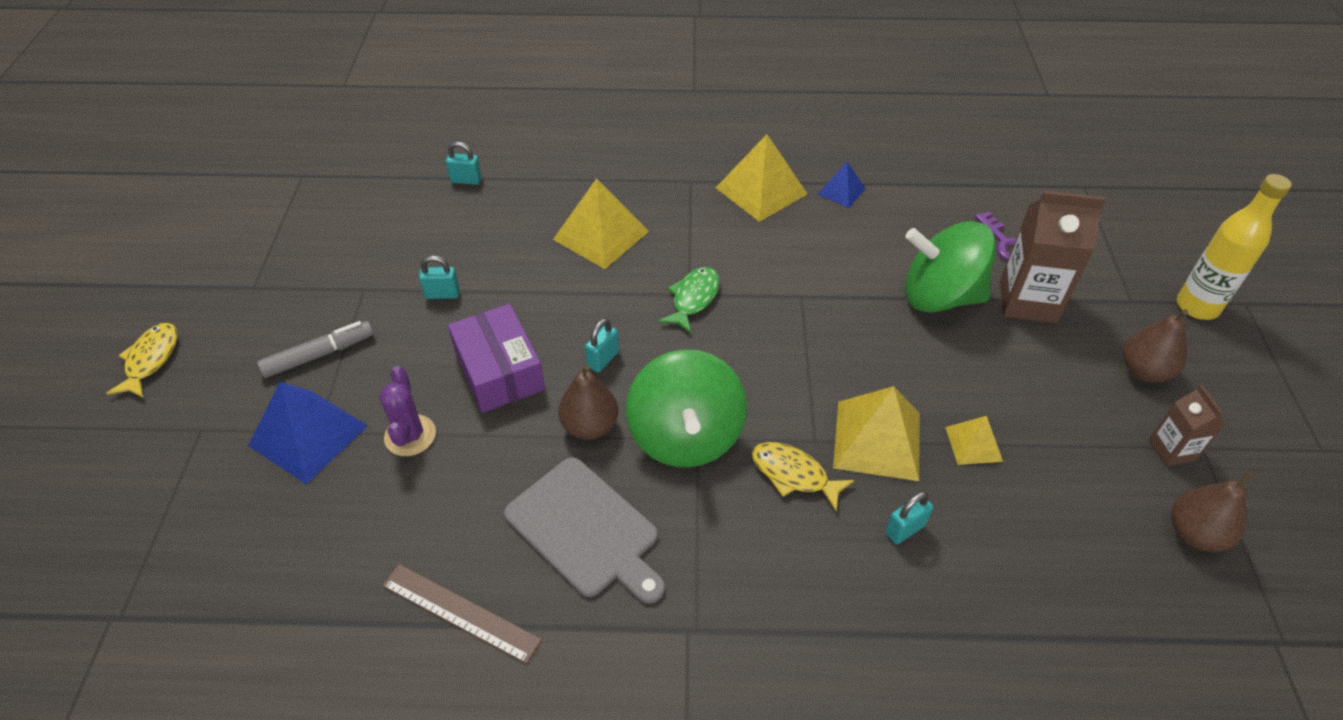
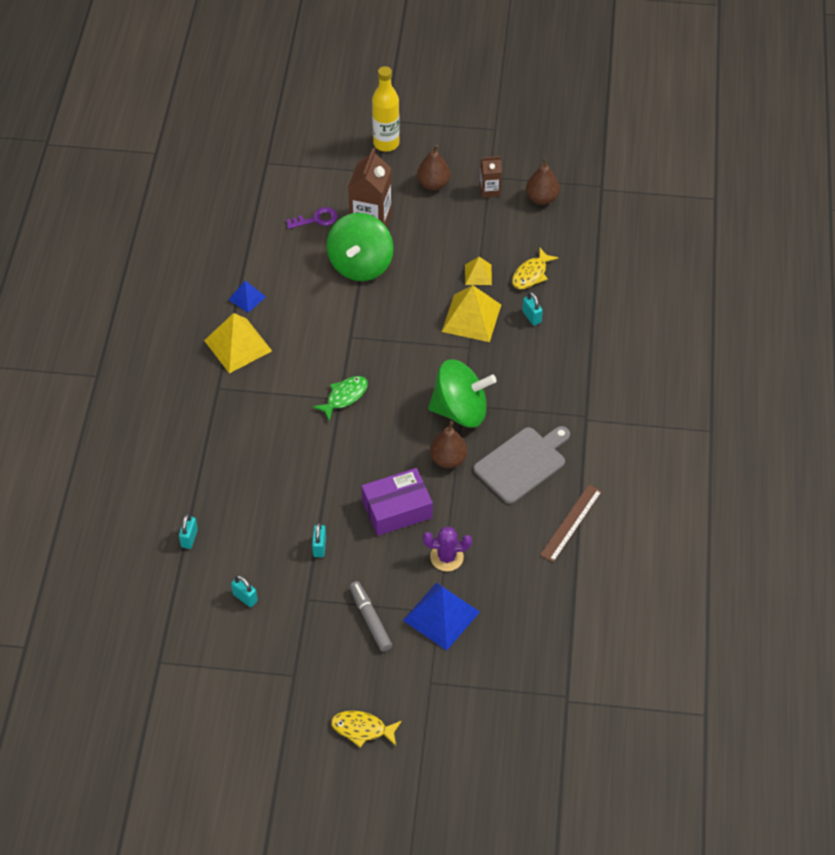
camera: 85 degrees left, 5 degrees up
(601, 235) = (271, 448): yellow pyramid -> none
(603, 359) = (394, 450): turquoise padlock -> turquoise padlock (245, 597)
(693, 298) = (344, 396): green fish -> green fish turned 105 degrees clockwise
(793, 475) = (492, 361): yellow fish -> yellow fish (531, 274)

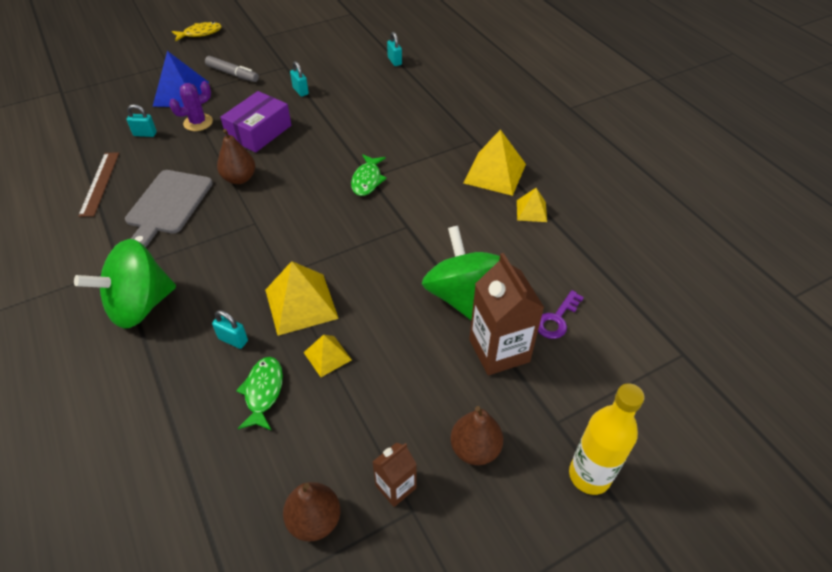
camera: 145 degrees right, 5 degrees down
(245, 597) = (327, 52): turquoise padlock -> turquoise padlock (145, 134)
(247, 298) = (531, 211): blue pyramid -> yellow pyramid
(460, 410) = (253, 217): green spinning top -> green spinning top (140, 305)
(531, 274) = (263, 392): yellow fish -> green fish

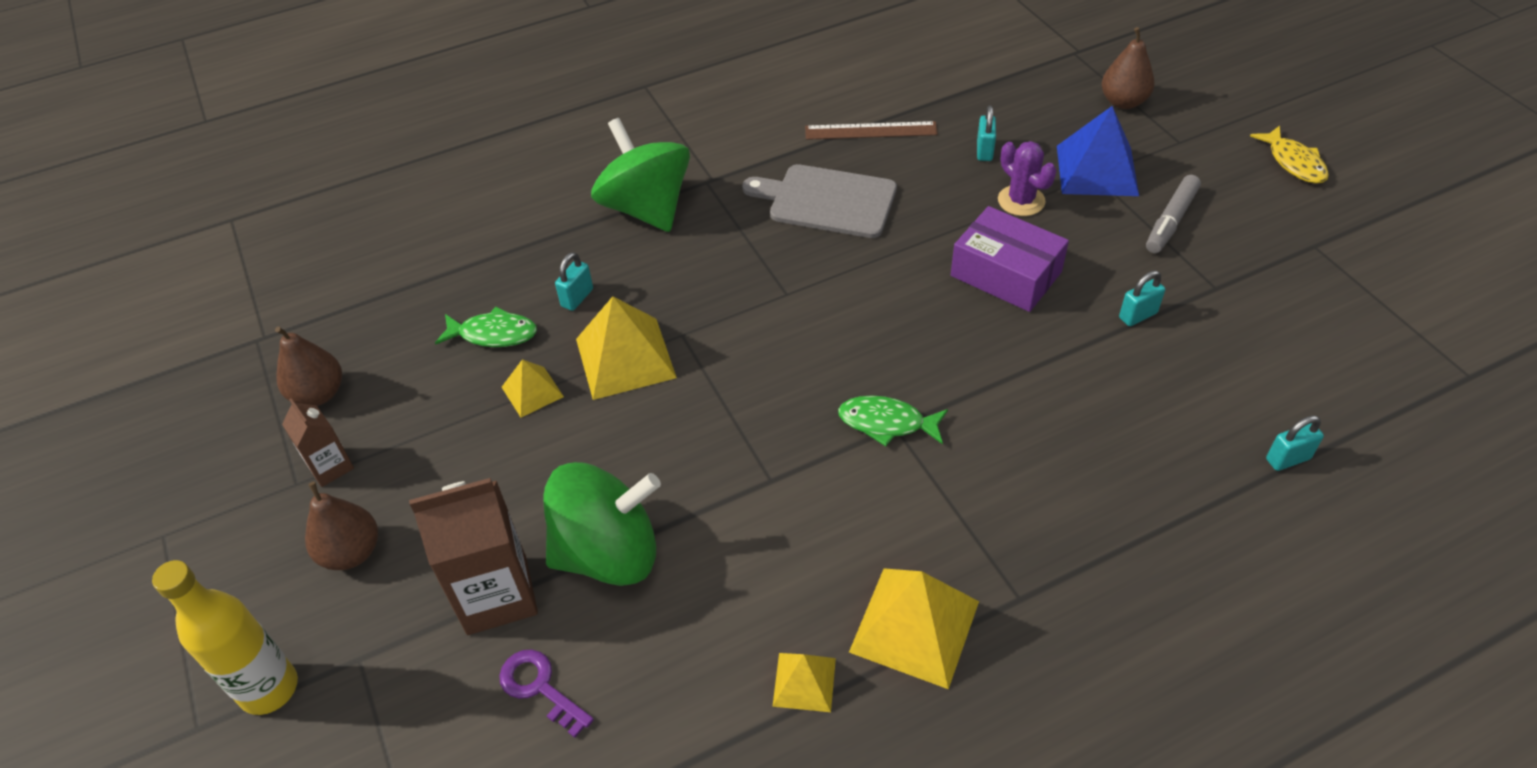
camera: 95 degrees right, 0 degrees up
(239, 178) = (885, 265): brown pear -> brown pear (1123, 102)

